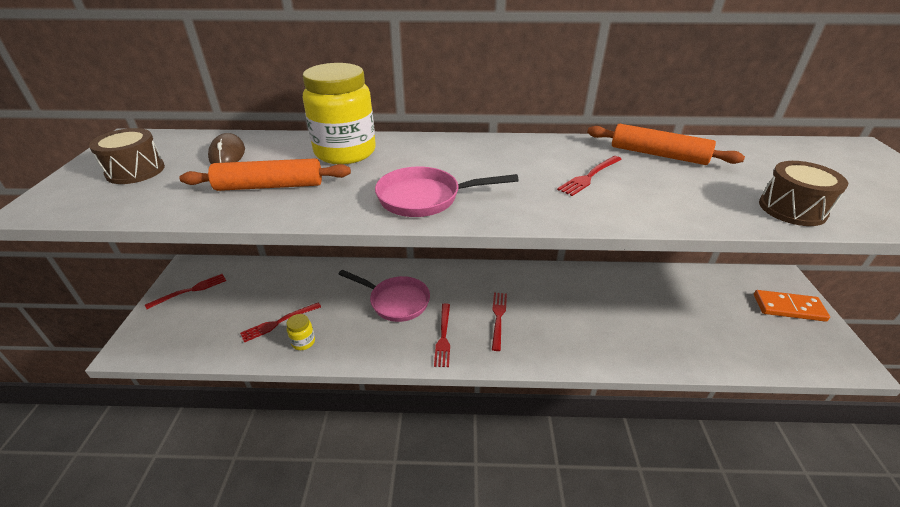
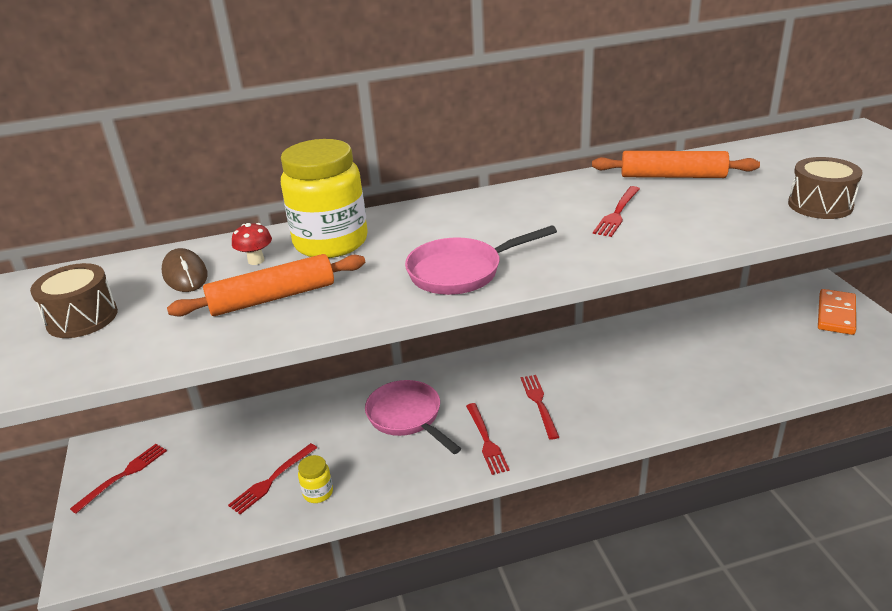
camera: 15 degrees left, 5 degrees down
(283, 154) = (256, 260): none -> red mushroom
(395, 301) = (407, 417): pink pan -> pink pan turned 135 degrees counterclockwise
(788, 308) = (836, 314): orange domino -> orange domino turned 60 degrees counterclockwise

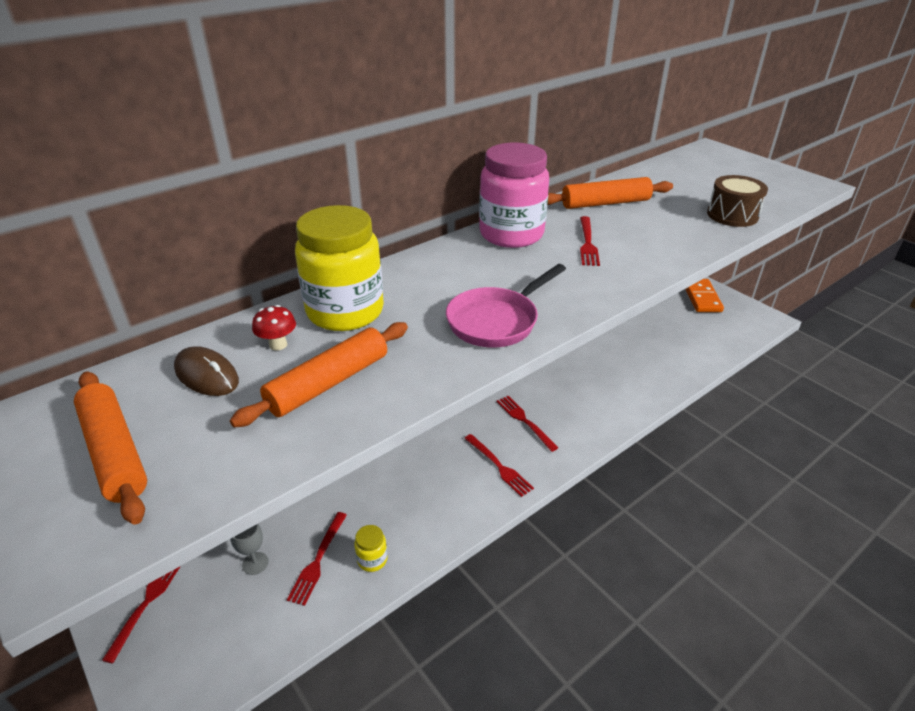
camera: 25 degrees left, 5 degrees up
(82, 318) = (114, 452): brown drum -> orange rolling pin
(220, 468) = (255, 563): none -> grey goblet
(407, 417) = (416, 462): pink pan -> none
(542, 195) = (511, 234): none -> pink jar

